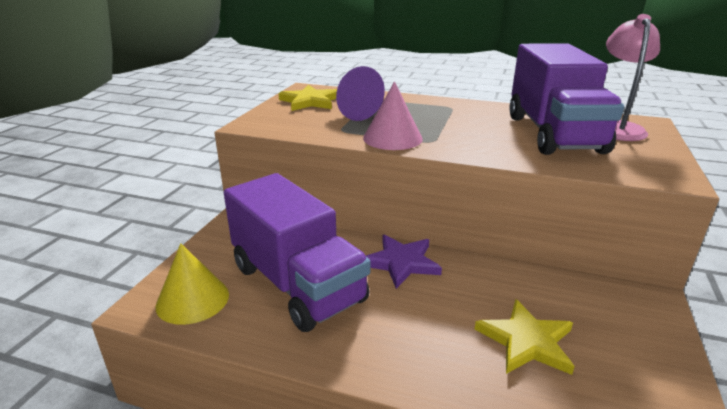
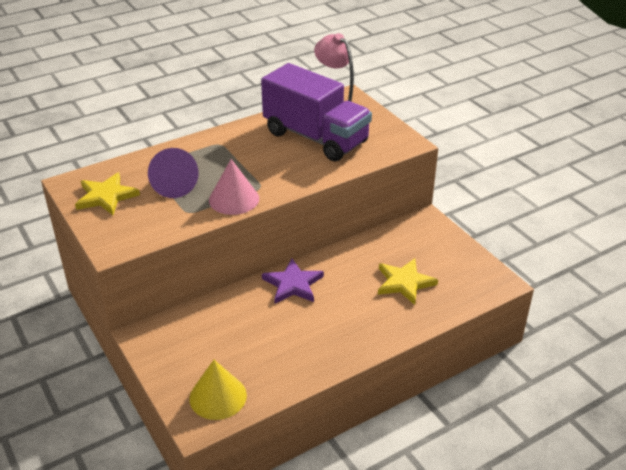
camera: 50 degrees left, 10 degrees up
(297, 284) = (259, 341): purple truck -> none

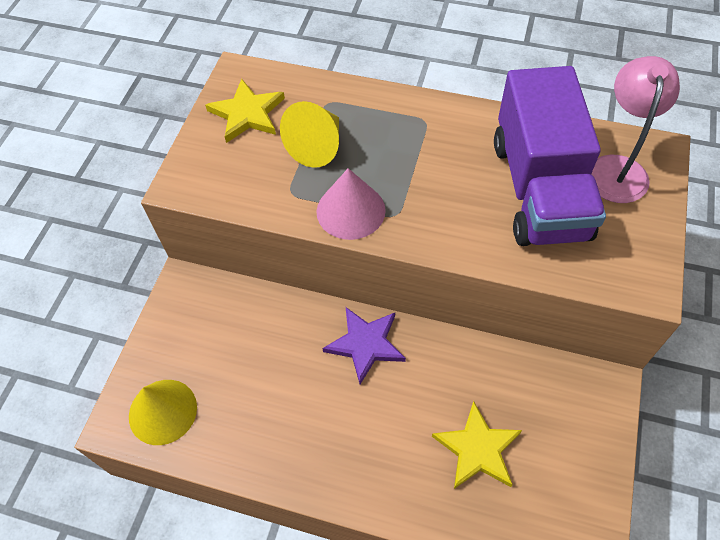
camera: 50 degrees right, 20 degrees up
(173, 186) = (317, 146): purple cone -> yellow cone

